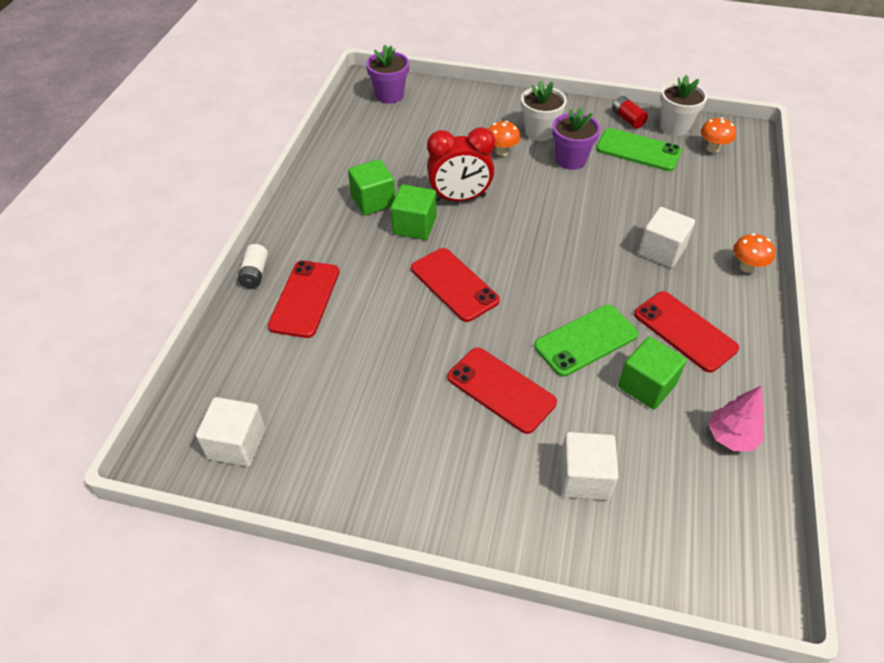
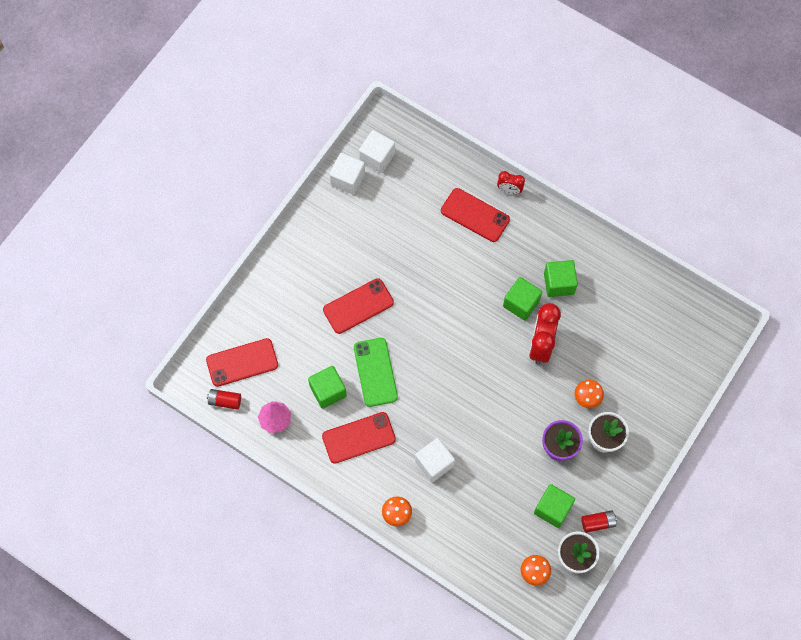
camera: 110 degrees right, 20 degrees up
(255, 274) = (509, 190): white battery -> red clock
(389, 95) = (697, 336): purple flower pot -> none
(454, 284) = (453, 310): red phone -> red phone (242, 362)
(584, 478) = (284, 326): white cube -> white cube (347, 179)
(638, 150) = (552, 509): green phone -> green cube
(754, 519) = (225, 401): none -> red battery

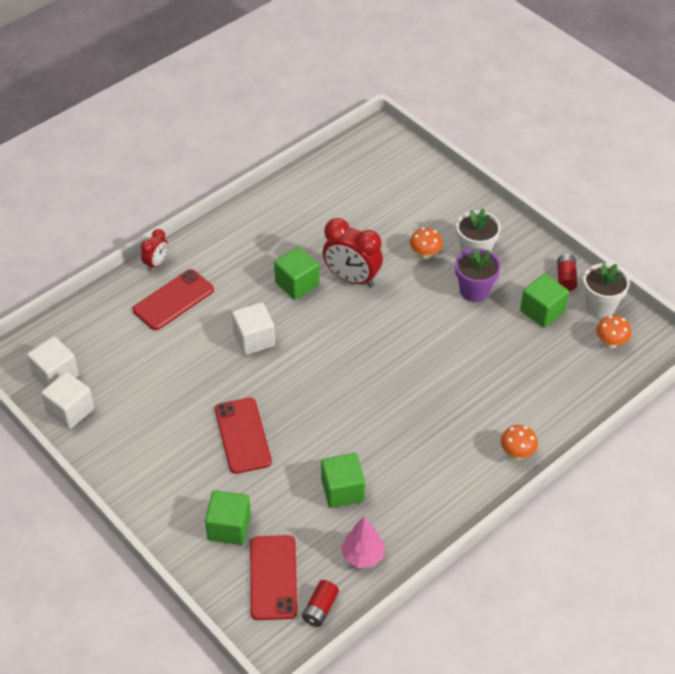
camera: 75 degrees left, 20 degrees down
(358, 438) = (412, 471): red phone -> none
(375, 372) = (334, 436): green phone -> none
(434, 463) = (464, 404): white cube -> white cube (254, 339)
(559, 283) = (285, 247): green cube -> green cube (229, 527)

